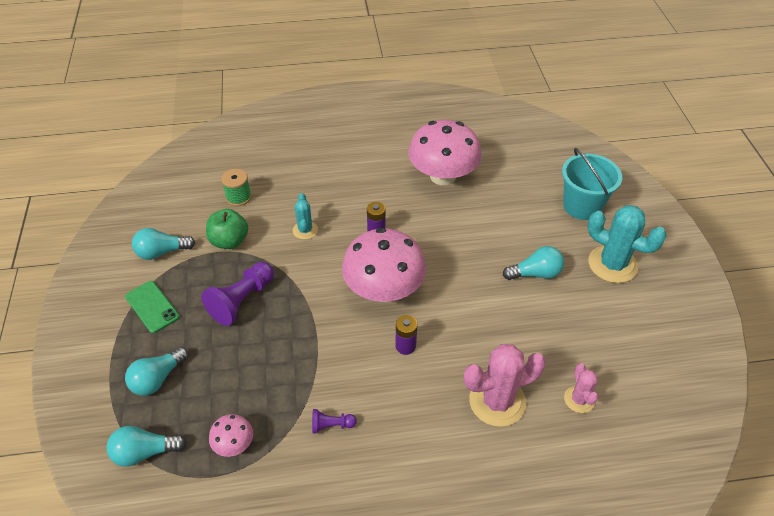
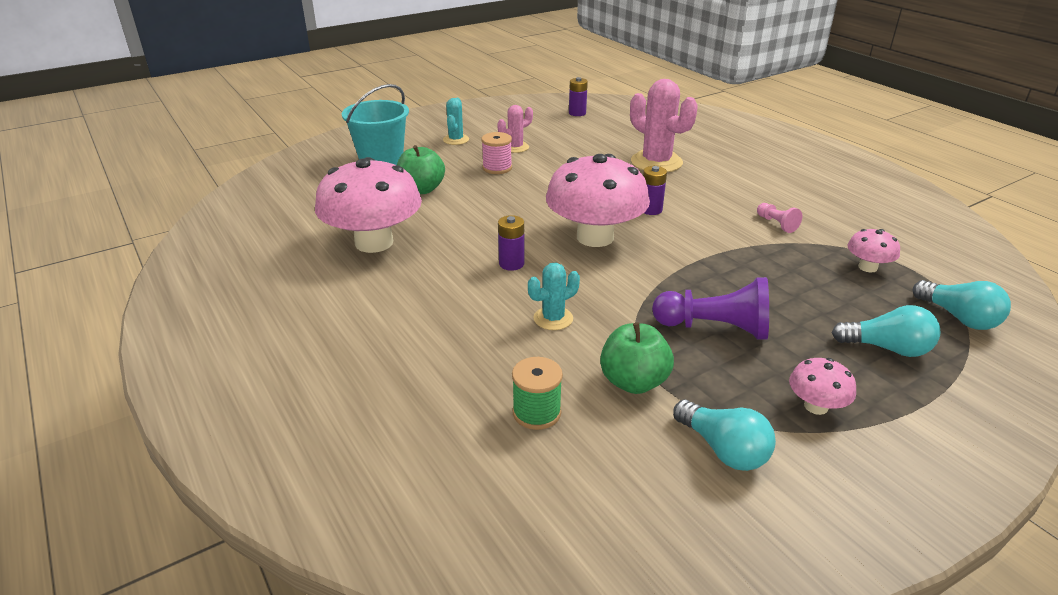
camera: 115 degrees left, 15 degrees down
(152, 307) = (816, 406): green phone -> pink mushroom
(331, 425) = (776, 224): purple pawn -> pink pawn
(513, 216) = (422, 189): none -> green apple
(535, 273) = (497, 168): turquoise light bulb -> pink spool
(579, 399) = (616, 136): pink cactus -> pink cactus (515, 147)
(612, 264) = (456, 140): turquoise cactus -> turquoise cactus, size x0.54
(662, 393) = (577, 113): none -> purple battery

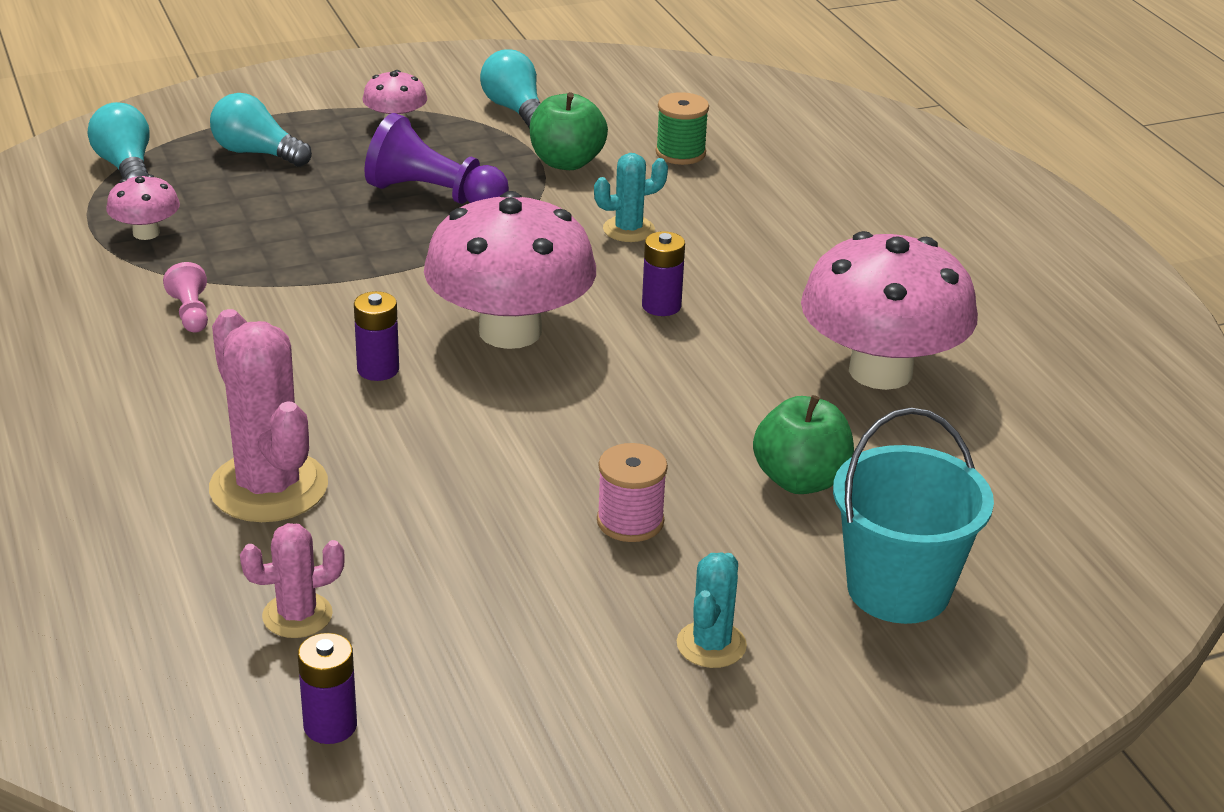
camera: 170 degrees left, 0 degrees up
(515, 147) = (566, 589): pink cactus -> pink cactus (297, 615)

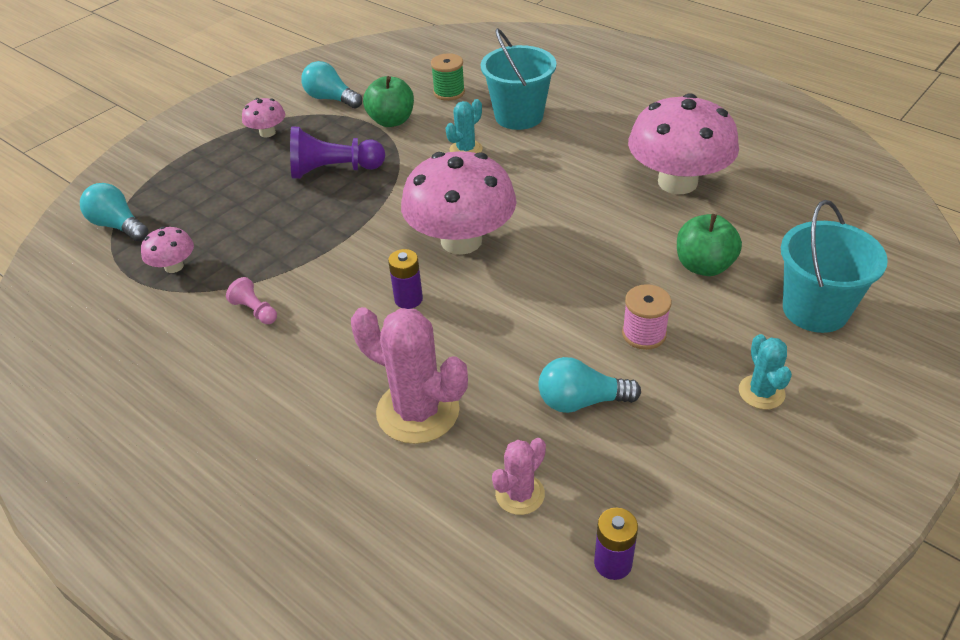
camera: 25 degrees left, 10 degrees up
(257, 153) = (197, 184): turquoise light bulb -> turquoise light bulb (581, 401)
(661, 306) = (529, 190): purple battery -> none
(745, 214) = (519, 116): none -> turquoise bucket

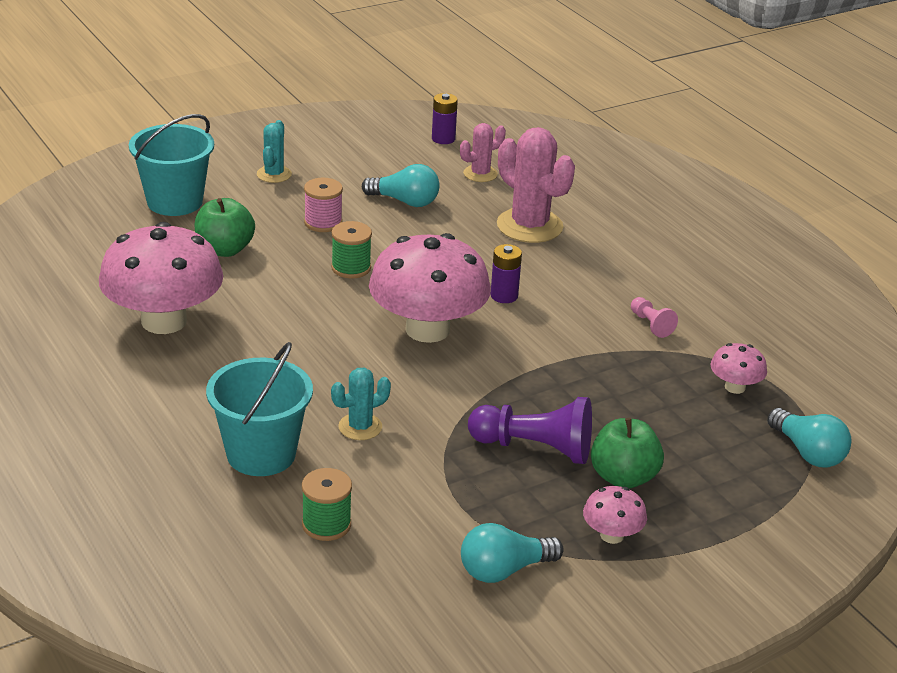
camera: 165 degrees left, 10 degrees down
(331, 99) = (504, 570): turquoise light bulb -> turquoise light bulb turned 105 degrees clockwise
(391, 121) = (432, 500): green apple -> green apple (623, 477)
(571, 284) = (351, 268): none -> green spool

